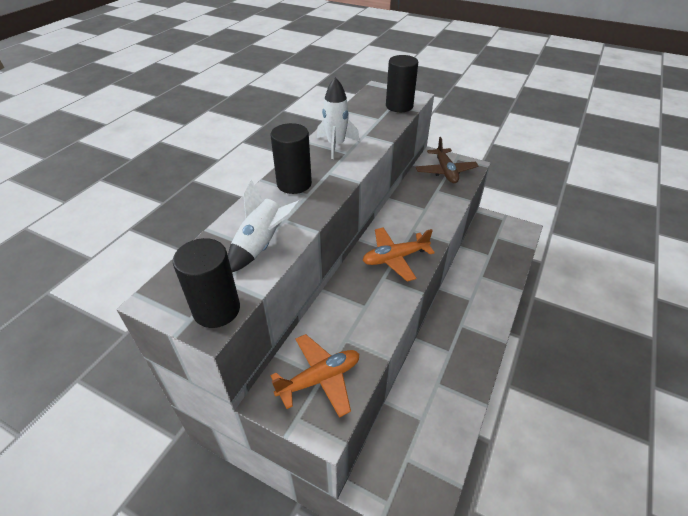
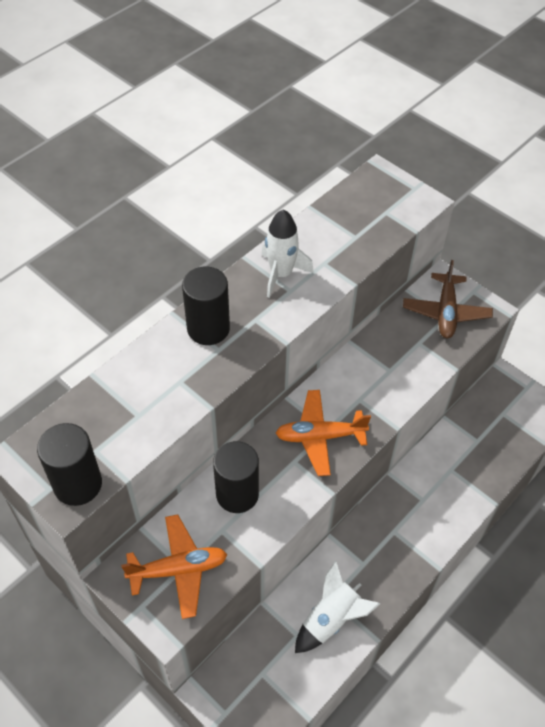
camera: 15 degrees right, 10 degrees up
(261, 245) = (144, 412): white rocket -> white rocket (331, 619)
(399, 106) = (393, 217): black cylinder -> black cylinder (237, 494)

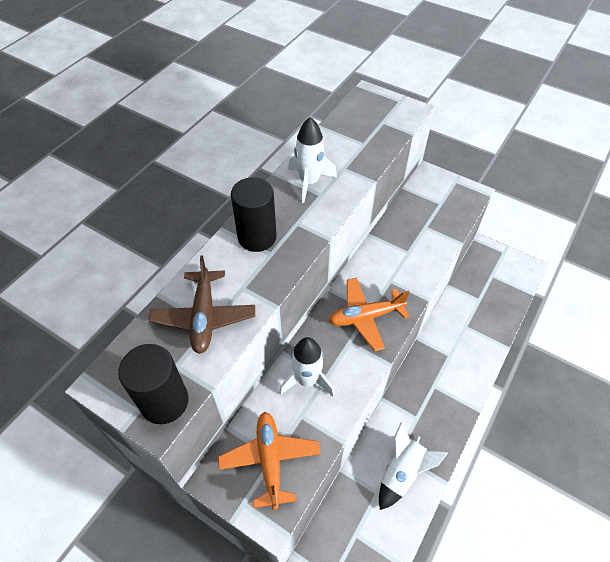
camera: 10 degrees left, 0 degrees up
(178, 569) = (270, 460): orange plane -> orange plane turned 75 degrees counterclockwise
(237, 494) = (307, 380): black cylinder -> white rocket
(446, 312) = (439, 200): brown plane -> brown plane (204, 317)

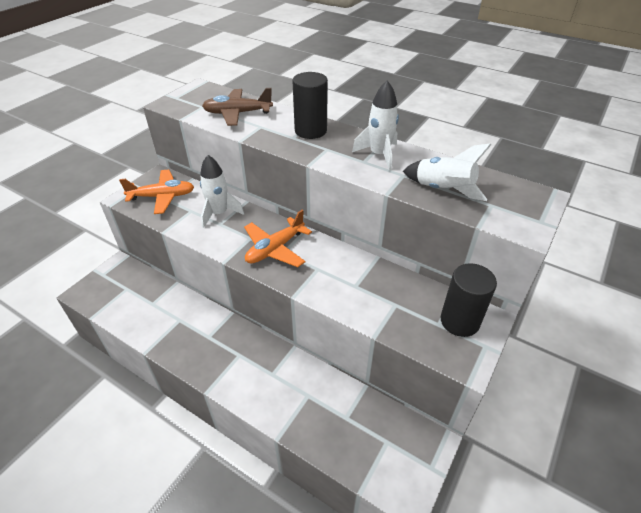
camera: 90 degrees right, 10 degrees down
(164, 401) = (178, 105): black cylinder -> black cylinder (459, 321)
(365, 317) = (275, 249): orange plane -> orange plane turned 120 degrees counterclockwise
(402, 472) = (163, 321): white rocket -> white rocket (443, 190)

